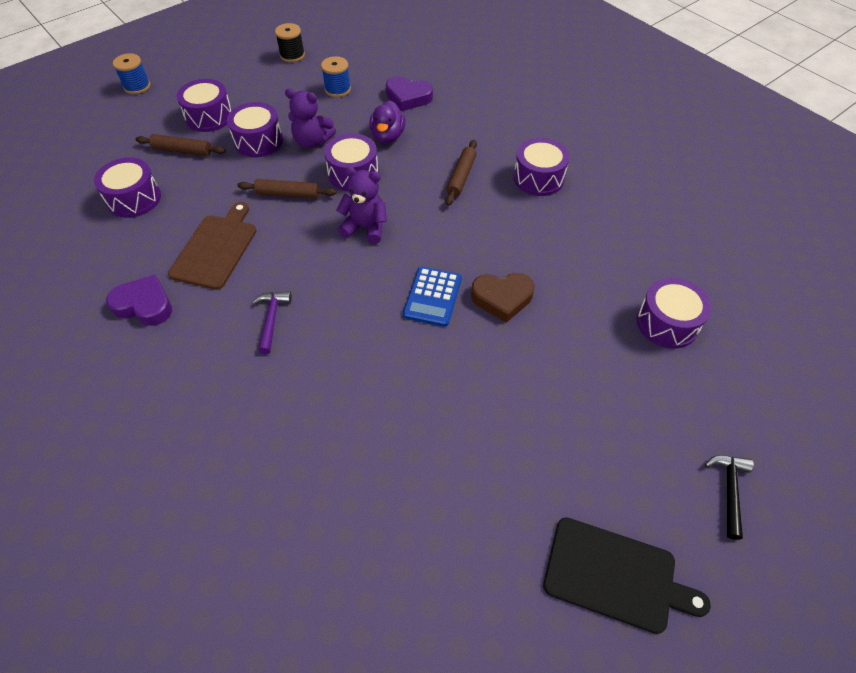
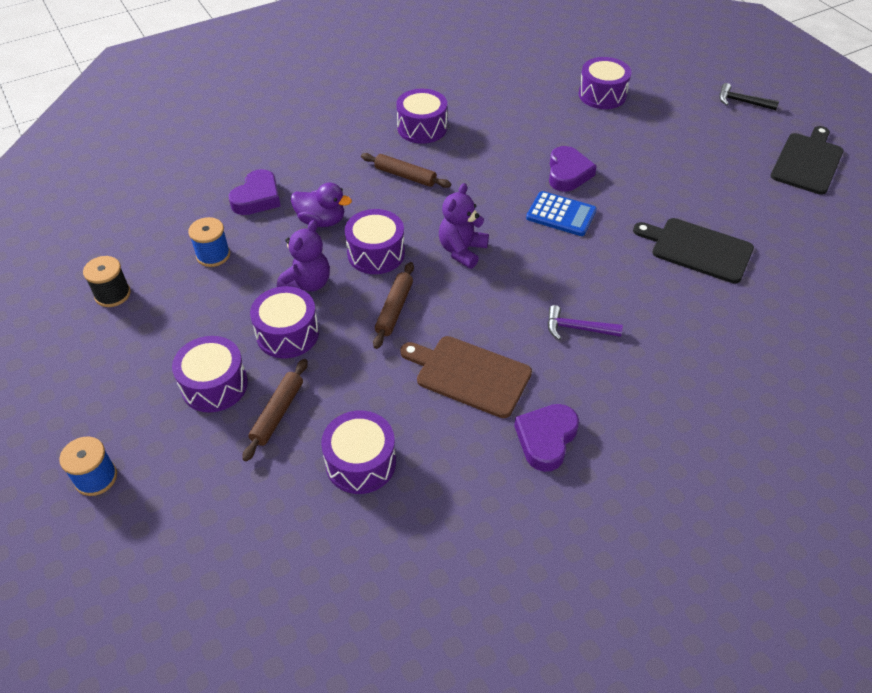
camera: 80 degrees left, 5 degrees down
(400, 425) = (697, 249): none -> black cutting board
(502, 298) = (568, 173): brown heart -> purple heart

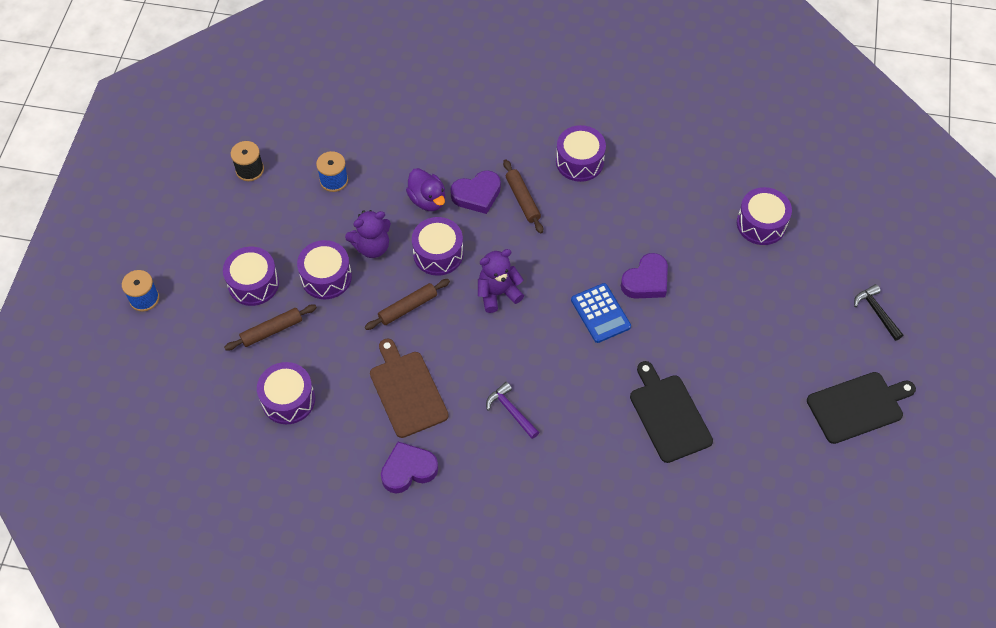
camera: 40 degrees right, 10 degrees up
(257, 198) = (403, 149): purple heart -> purple heart (477, 195)

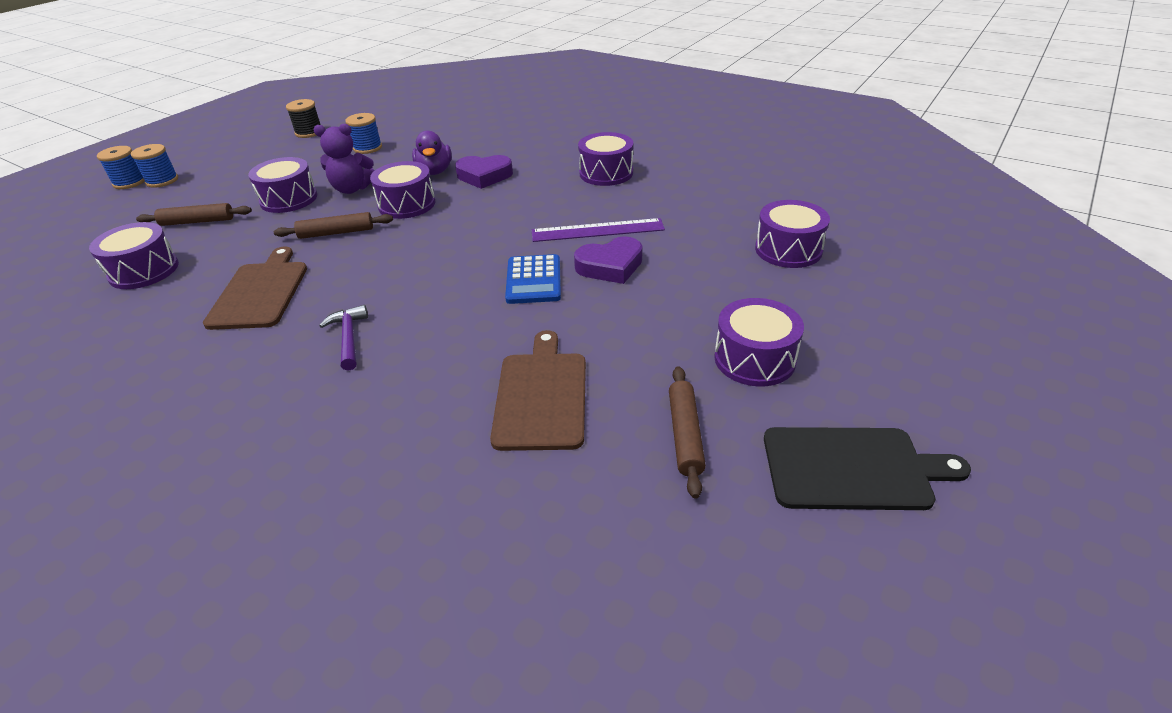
camera: 25 degrees right, 20 degrees down
(175, 287) = (162, 180): none -> blue spool
(253, 283) = (224, 191): purple drum -> purple drum (754, 359)
(408, 470) = (177, 359): purple heart -> none
(498, 293) = (436, 241): purple teddy bear -> none
(523, 199) = (526, 186): brown rolling pin -> brown rolling pin (685, 435)
(614, 242) = (597, 230): none -> purple ruler
(668, 415) = (541, 395): black cutting board -> brown cutting board
(876, 312) = (926, 363): black hammer -> none

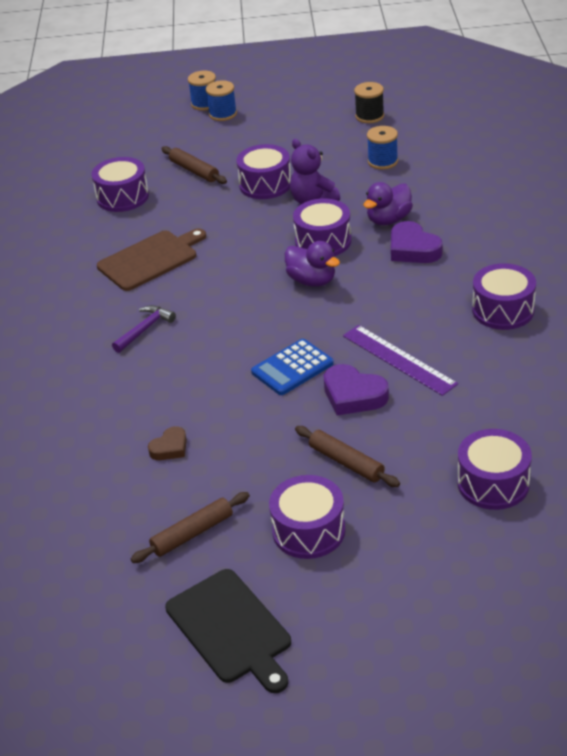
camera: 55 degrees right, 0 degrees up
(336, 232) = (249, 238): brown rolling pin -> brown rolling pin (346, 462)
(443, 227) = (312, 281): none -> purple duck
(541, 395) = (170, 448): brown cutting board -> brown heart

